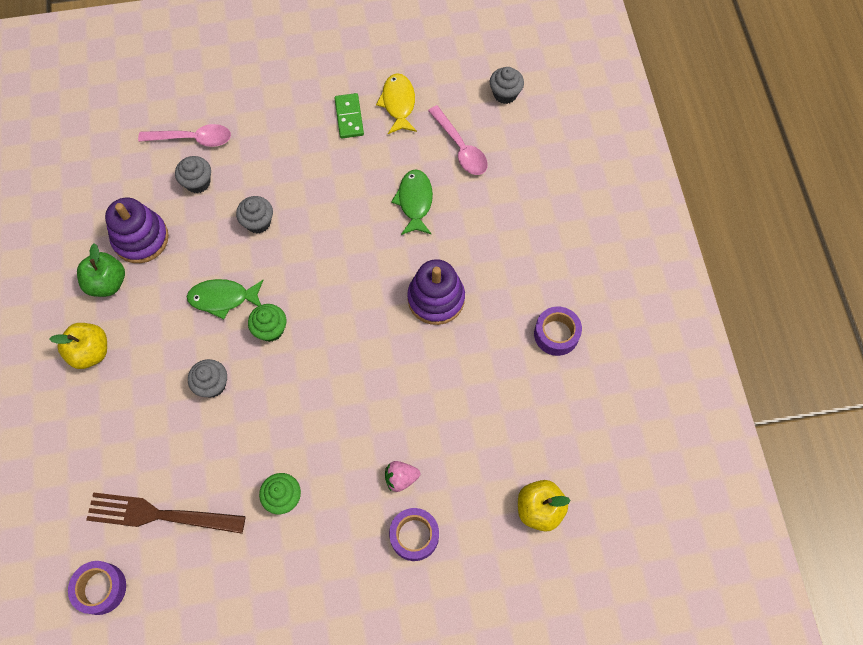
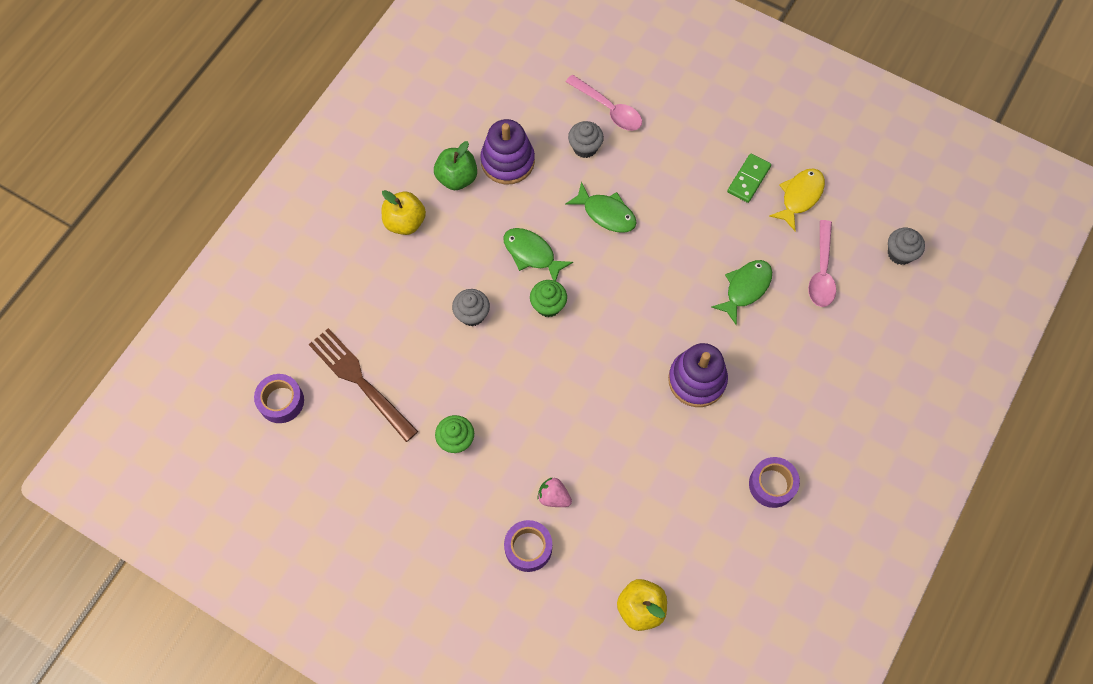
camera: 40 degrees right, 0 degrees up
(258, 222) = (606, 213): grey cupcake -> green fish

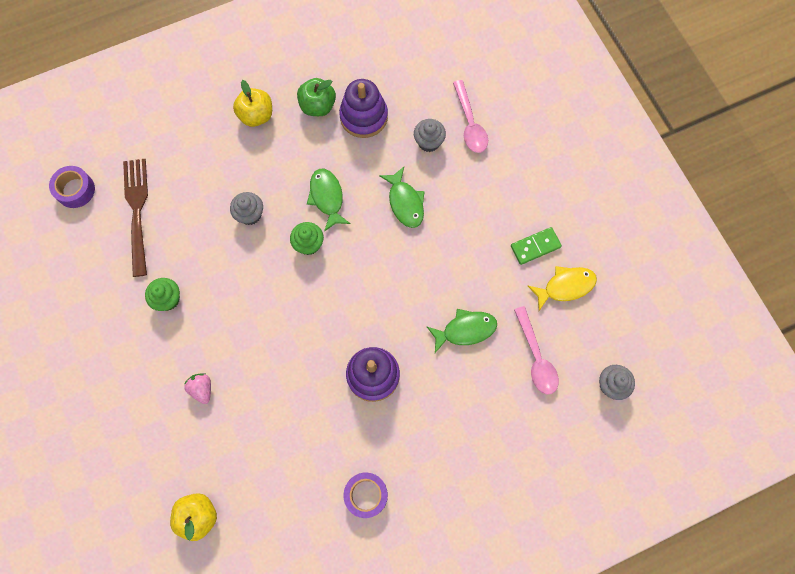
camera: 35 degrees right, 5 degrees up
(528, 548) = (155, 413): purple tape -> none
(821, 271) = (536, 357): pink spoon -> pink spoon turned 60 degrees counterclockwise

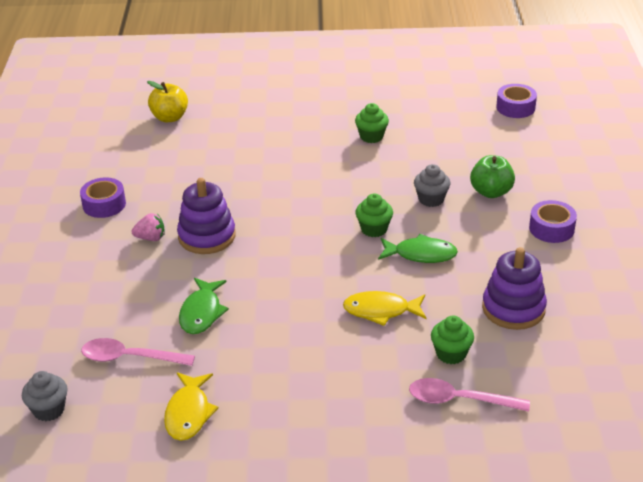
camera: 115 degrees right, 35 degrees down
(137, 212) = (473, 135): brown fork -> none
(202, 389) = (273, 139): pink strawberry -> pink strawberry (151, 238)
(256, 115) = (551, 228): yellow apple -> purple tape
(318, 106) = (544, 276): green apple -> green apple (491, 192)
(405, 202) = (381, 311): green fish -> yellow fish
(428, 142) = (451, 354): grey cupcake -> green cupcake
(535, 247) = (256, 404): green domino -> none

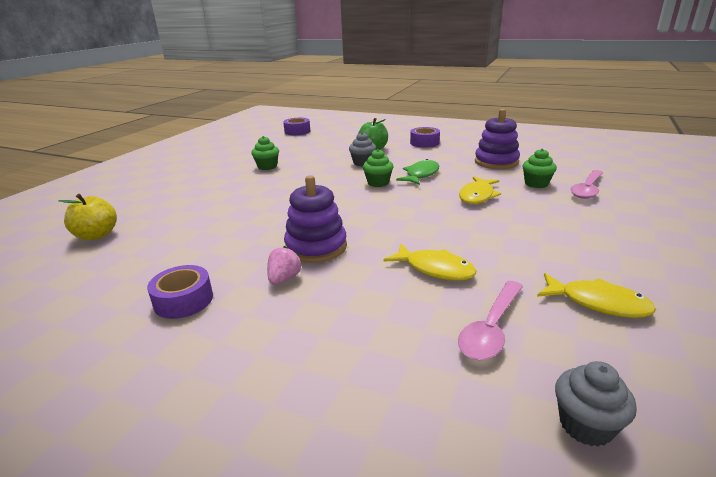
camera: 65 degrees left, 10 degrees down
(201, 312) = (435, 269): green fish -> yellow fish

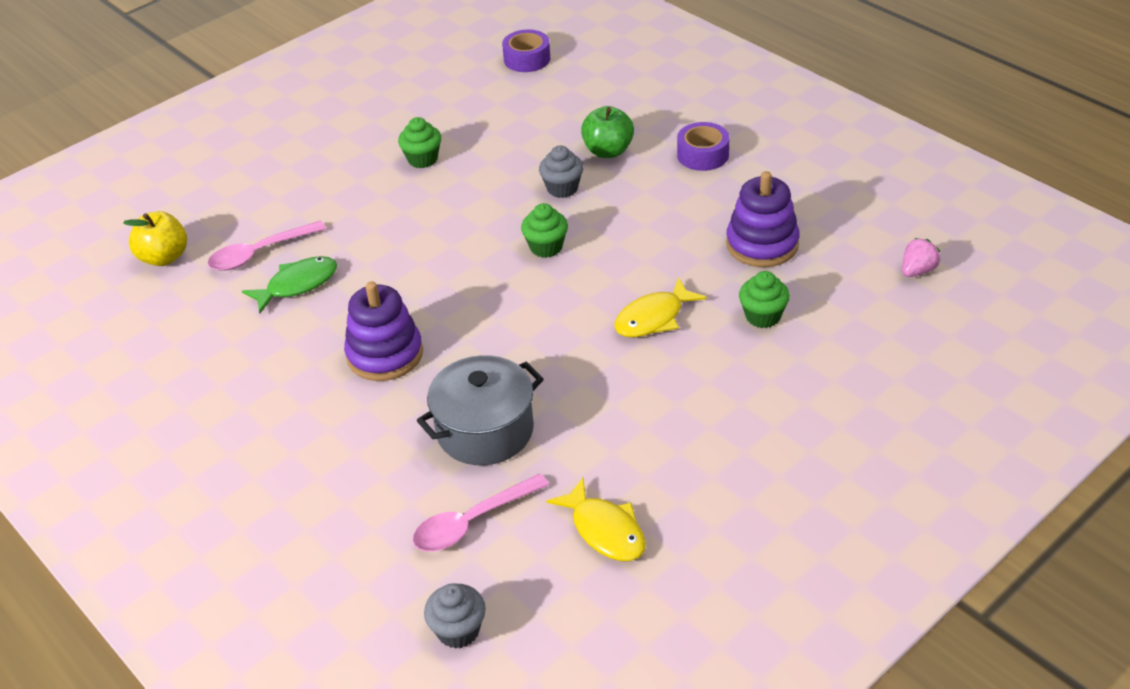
camera: 25 degrees right, 15 degrees up
(183, 300) = (217, 392): purple tape -> none
(284, 278) = (324, 393): pink strawberry -> pink strawberry (917, 271)
(421, 175) = (621, 245): green fish -> green fish (297, 285)
(435, 269) = (485, 430): yellow fish -> grey pot
(587, 189) = (821, 351): pink spoon -> pink spoon (260, 253)

